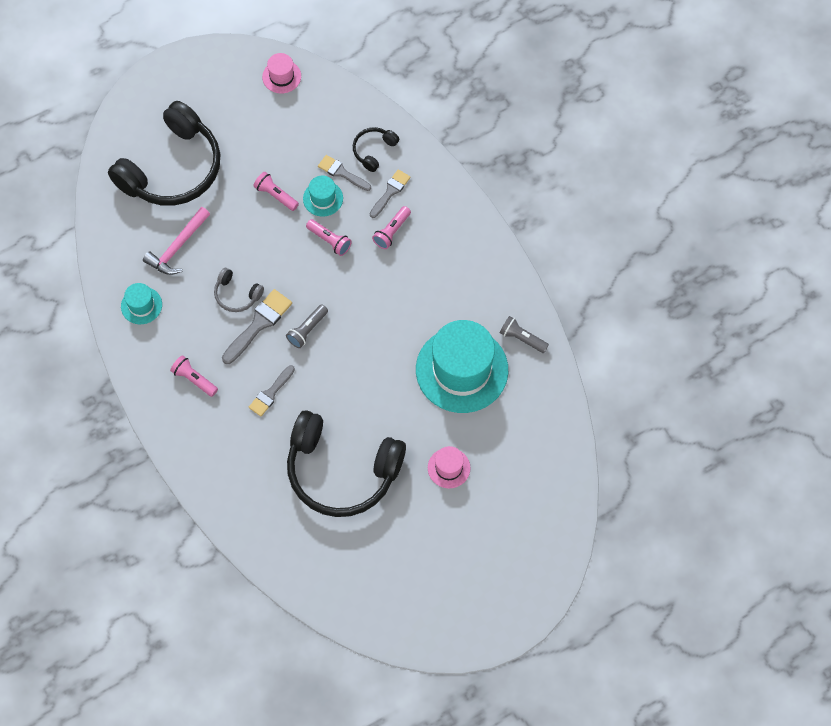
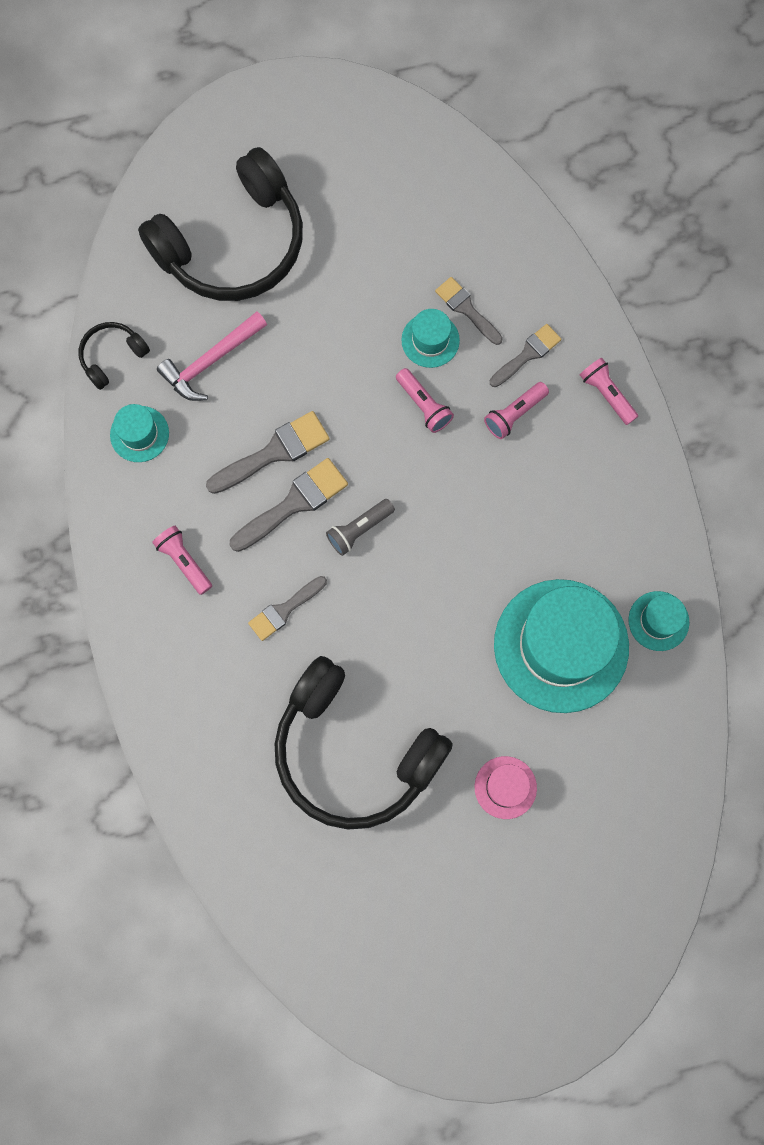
camera: 15 degrees right, 10 degrees up
(236, 295) = (274, 452): grey headphones -> grey brush
(275, 195) = (366, 319): pink flashlight -> pink flashlight (606, 394)
(281, 76) = (418, 145): pink hat -> none
(373, 150) = (519, 287): black headphones -> black headphones (112, 356)
(522, 338) = (658, 621): grey flashlight -> turquoise hat

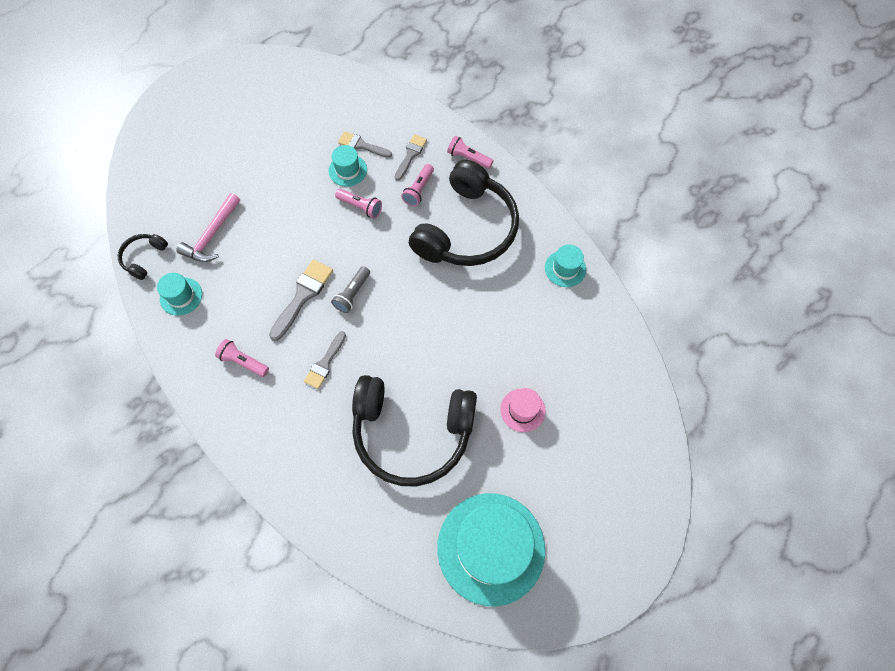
camera: 25 degrees left, 10 degrees down
(233, 244) = (199, 165): black headphones -> black headphones (467, 229)
(274, 452) = (276, 271): grey brush -> none
(561, 645) = (513, 308): turquoise hat -> turquoise hat (491, 548)

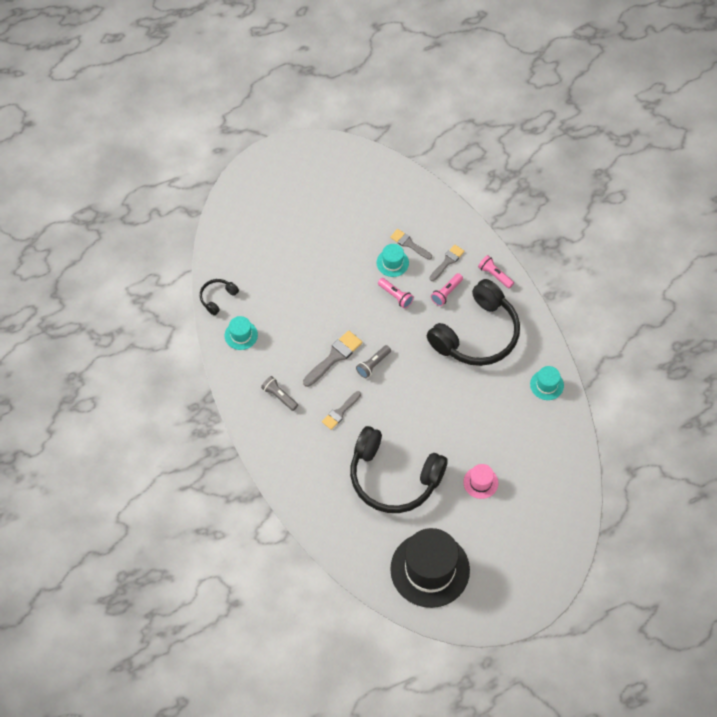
camera: 15 degrees right, 5 degrees down
(212, 235) = (273, 292): pink hammer -> none
(243, 362) = (279, 396): pink flashlight -> grey flashlight
(491, 548) = (430, 569): turquoise hat -> black hat

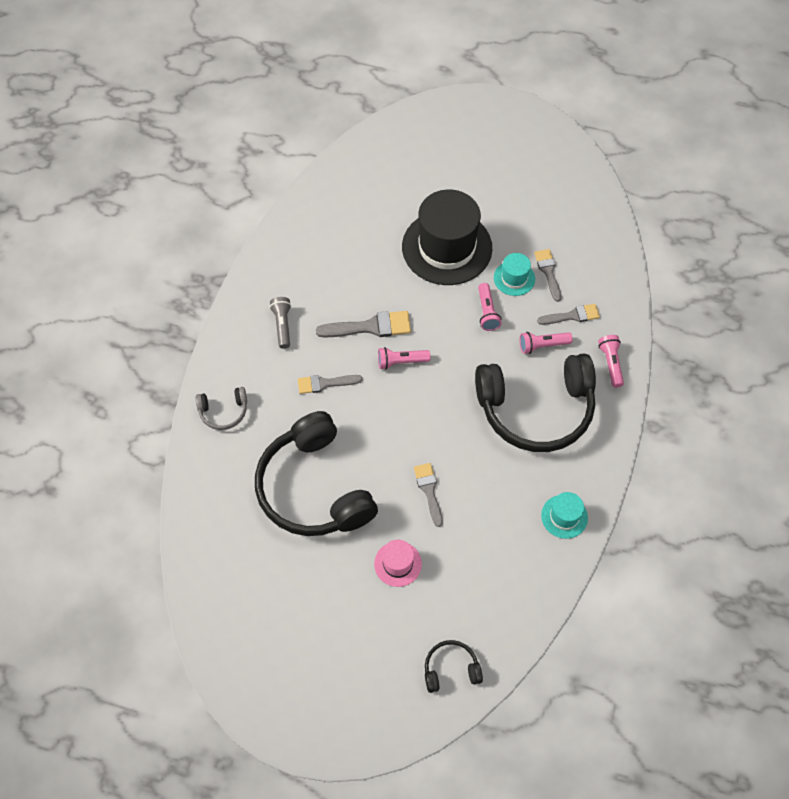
camera: 40 degrees right, 0 degrees up
(217, 298) = (315, 195): black headphones -> black headphones (451, 669)
(241, 335) = (303, 244): turquoise hat -> none
(295, 475) = (223, 412): none -> grey headphones
(373, 365) = (401, 362): grey flashlight -> pink flashlight
(430, 569) = (260, 612): black hat -> black hat (447, 247)
(459, 428) = (429, 490): none -> grey brush

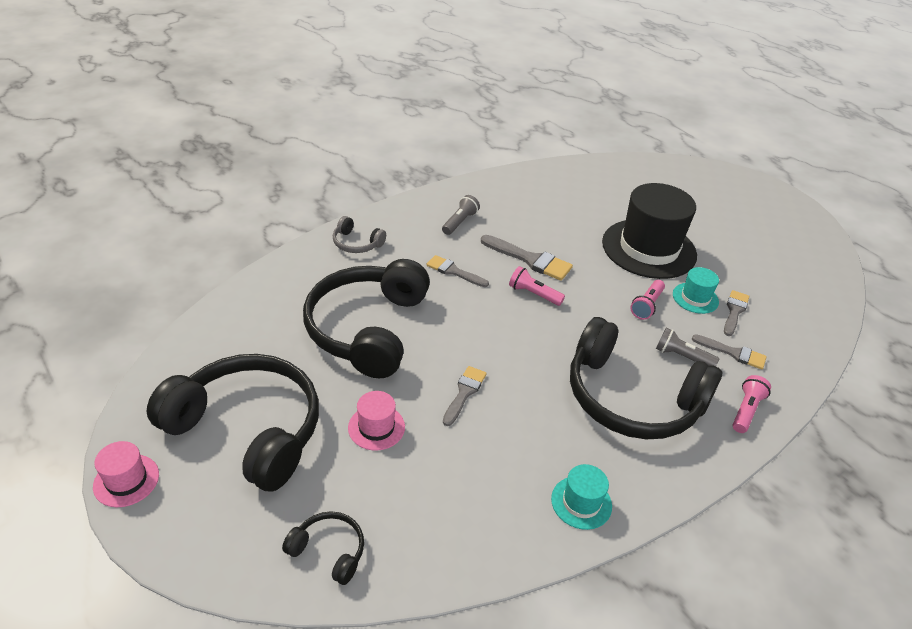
camera: 35 degrees right, 20 degrees down
(281, 731) = (126, 480): none -> pink hat
(317, 633) = (248, 429): none -> black headphones
(542, 345) = (681, 356): pink flashlight -> grey flashlight

